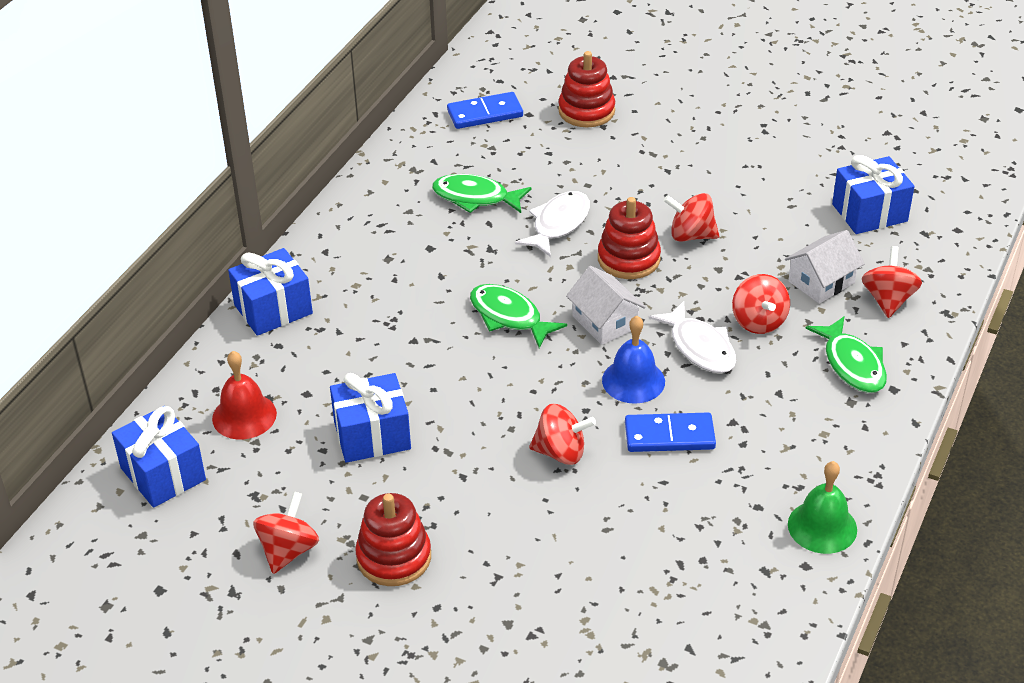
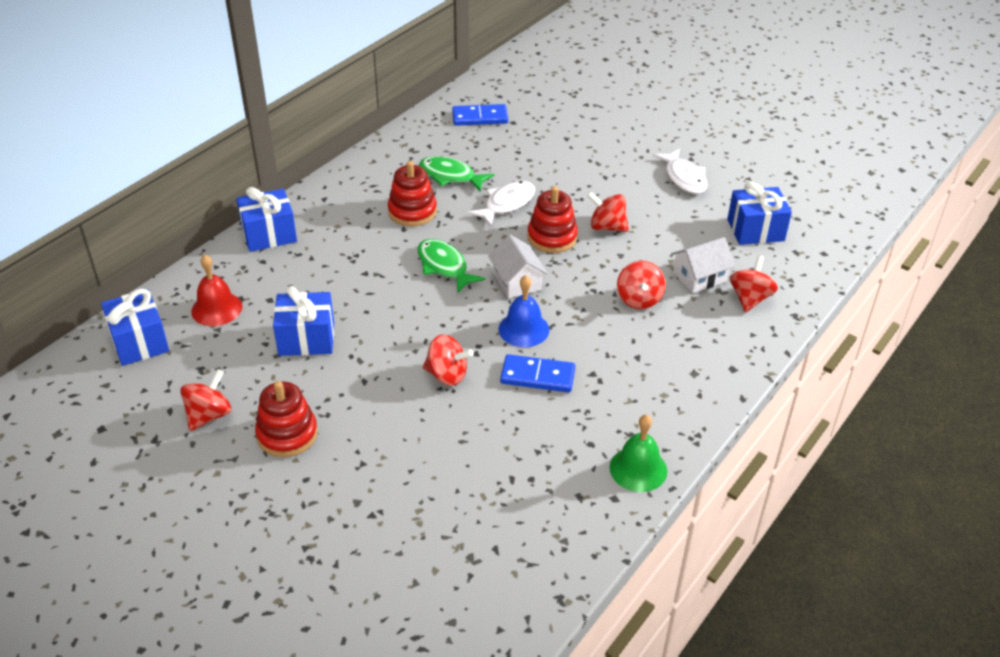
camera: 10 degrees right, 0 degrees up
(586, 111) = (557, 126): red stacking toy -> red stacking toy (412, 211)
(700, 347) = (585, 312): white fish -> white fish (684, 178)
(852, 364) = (704, 344): green fish -> none

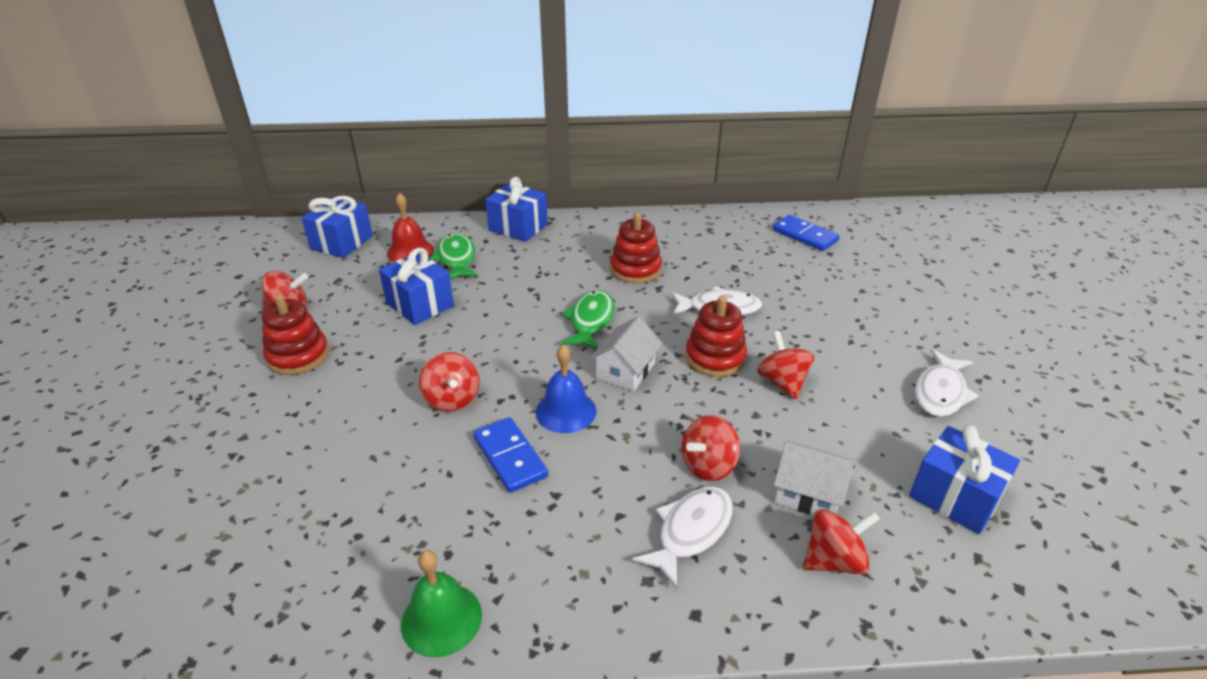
camera: 50 degrees right, 5 degrees down
(450, 176) = (708, 262): green fish -> green fish (456, 259)
(679, 336) = (691, 532): none -> white fish

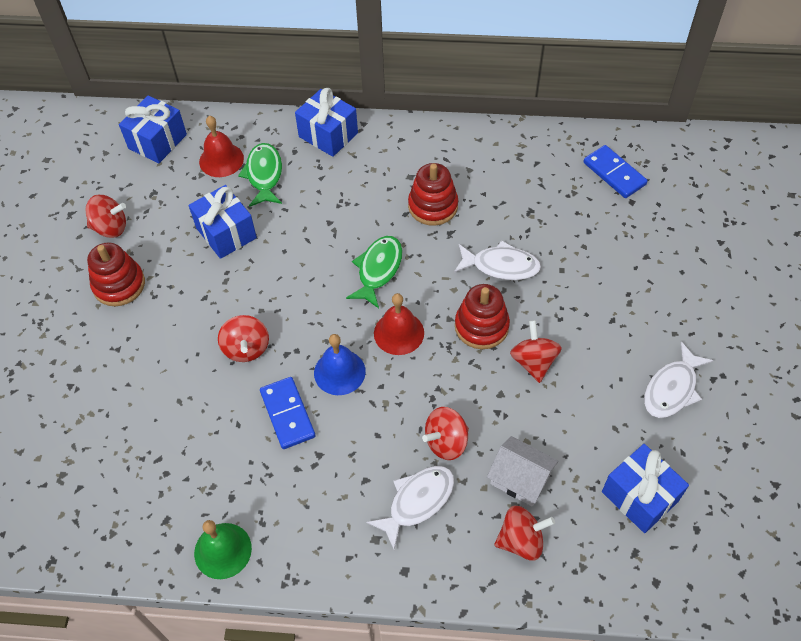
camera: 10 degrees right, 20 degrees up
(626, 371) = (399, 333): white house -> red bell

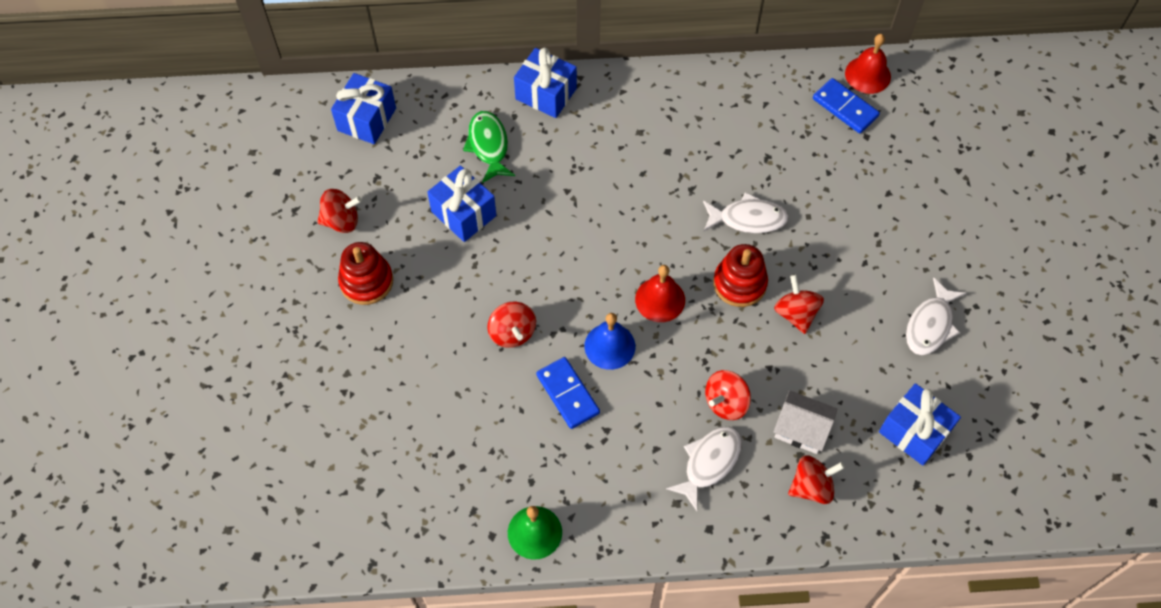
camera: 10 degrees left, 5 degrees up
(221, 160) = (439, 133): red bell -> red bell (867, 75)
(378, 270) = (627, 236): green fish -> none
(433, 206) = (669, 162): red stacking toy -> none

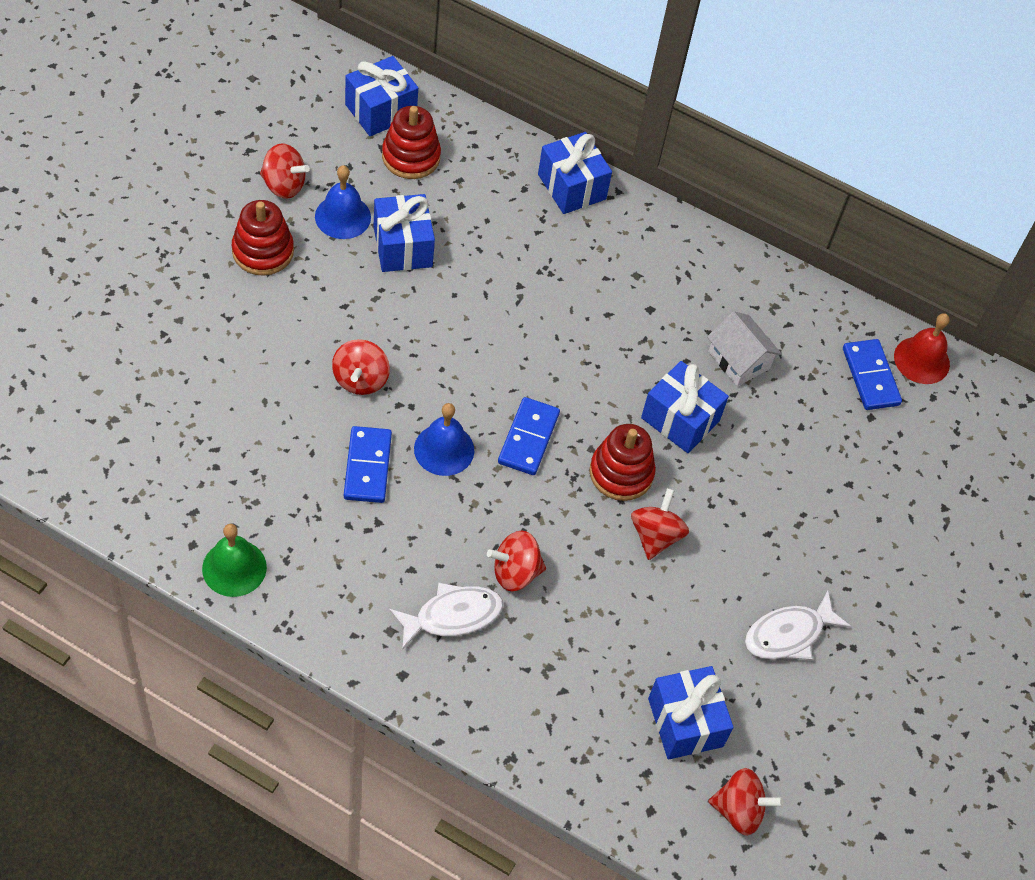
camera: 25 degrees right, 5 degrees down
(403, 218) = (343, 216): none -> blue bell
(416, 141) = (411, 157): none -> red stacking toy
(488, 146) = (477, 201): green fish -> none
(660, 299) = (528, 438): red bell -> blue domino
(748, 219) = (680, 419): white fish -> blue gift
(801, 429) = (571, 645): white house -> white house (738, 360)
(811, 487) = (536, 704): red spinning top -> red spinning top (739, 810)

